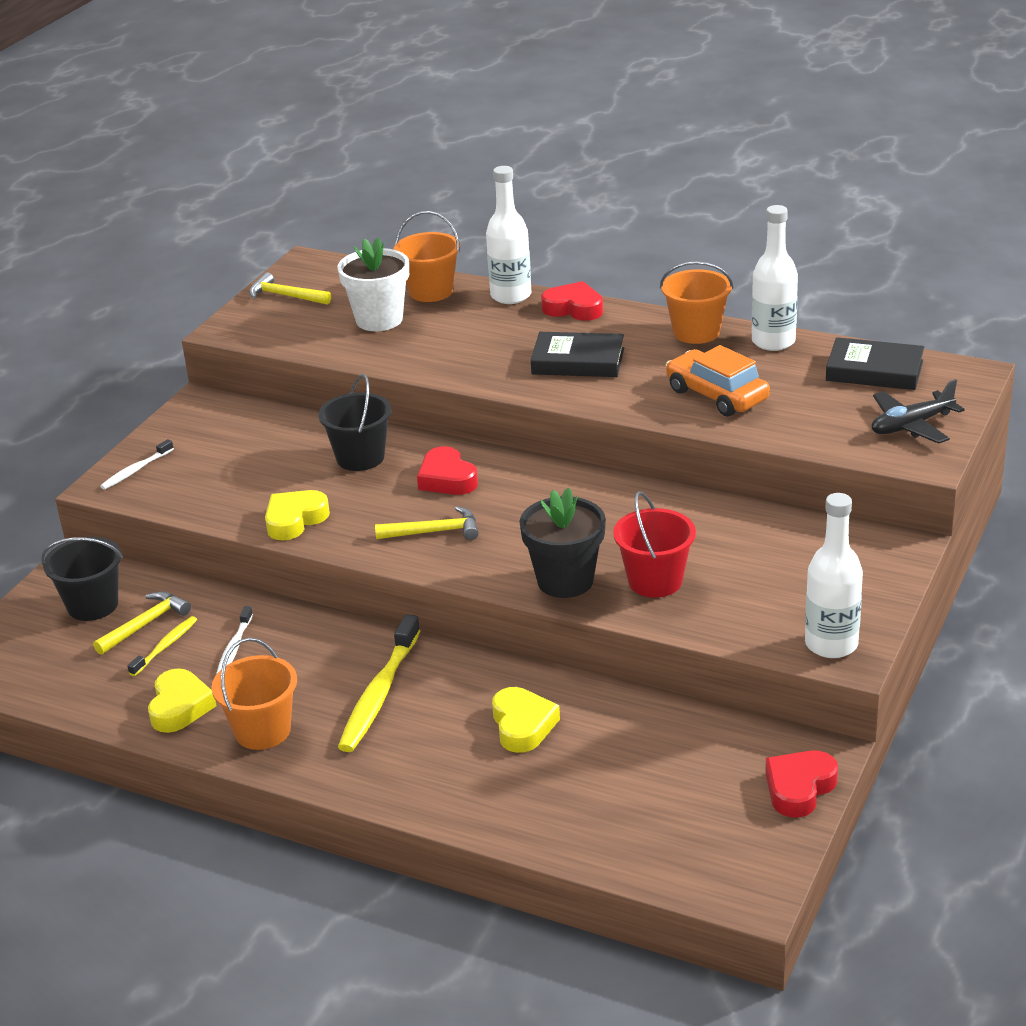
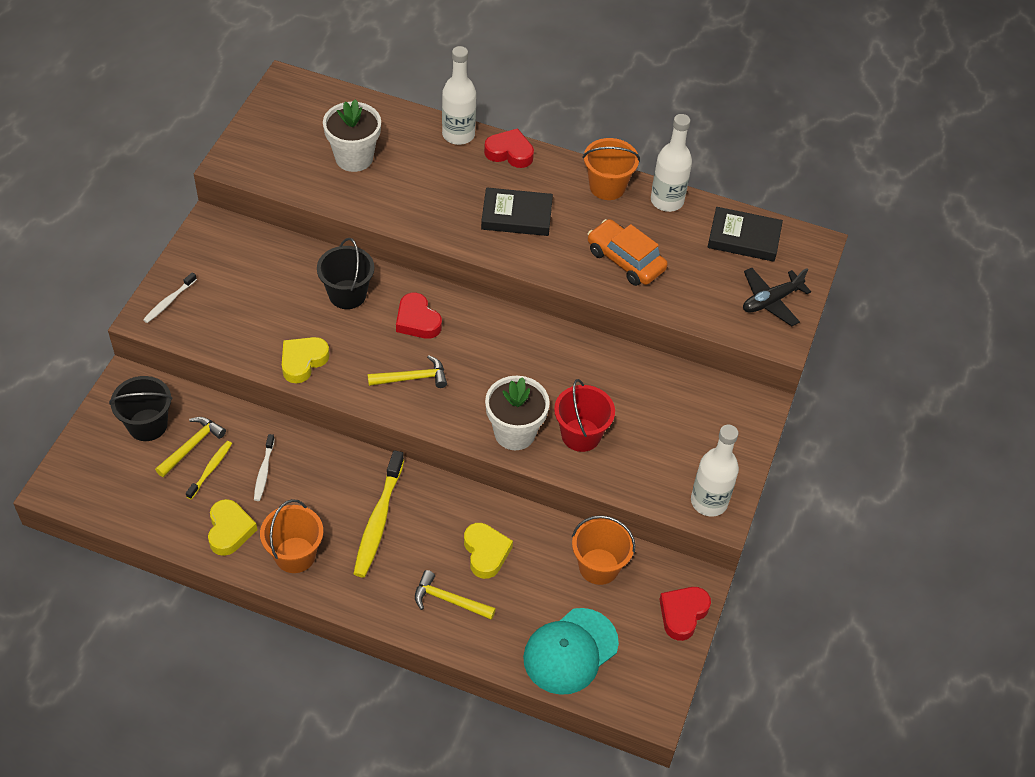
camera: 10 degrees left, 20 degrees up
(285, 296) = (274, 124): yellow hammer -> yellow hammer (449, 600)
(431, 291) = (393, 125): orange bucket -> orange bucket (599, 566)
(565, 581) = (514, 433): black flower pot -> white flower pot
(635, 830) = (570, 651): none -> turquoise cap

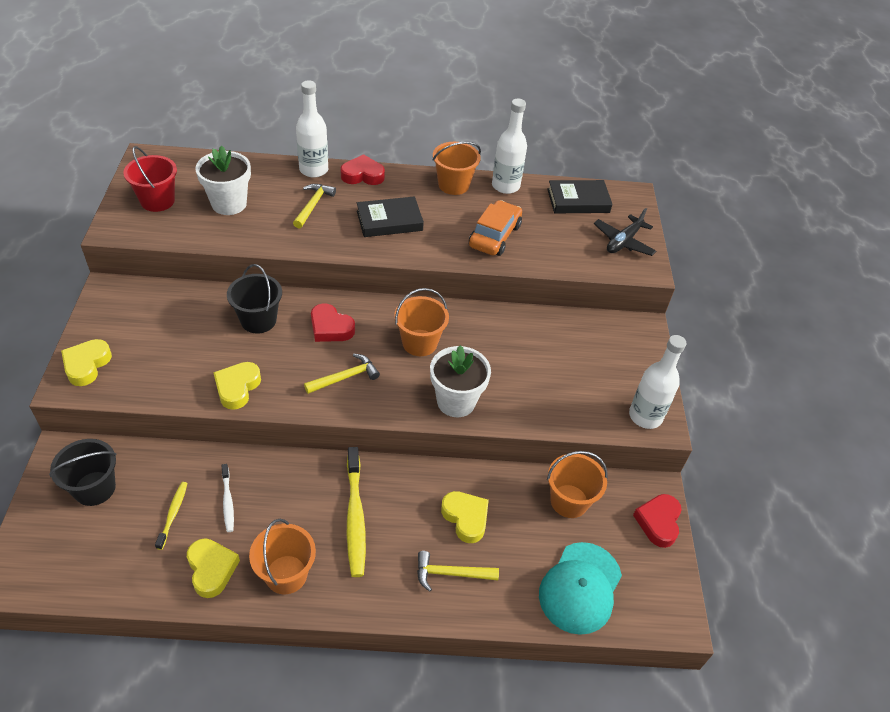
camera: 20 degrees left, 5 degrees down
(169, 301) = (86, 365): white toothbrush -> yellow heart
(192, 446) = (147, 497): yellow hammer -> yellow hammer (313, 205)
(503, 360) = (419, 343): none -> orange bucket
(581, 435) = (513, 388): red bucket -> red bucket (157, 201)
(625, 260) = (494, 236): orange car -> orange car turned 90 degrees clockwise

